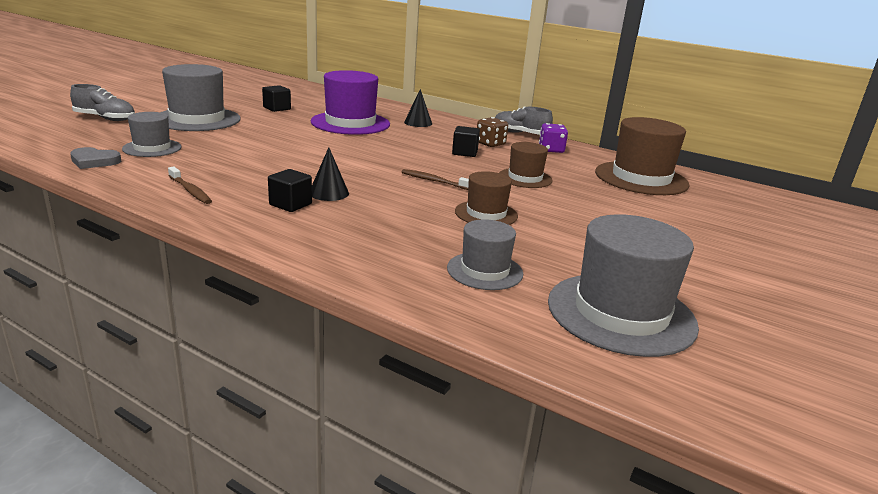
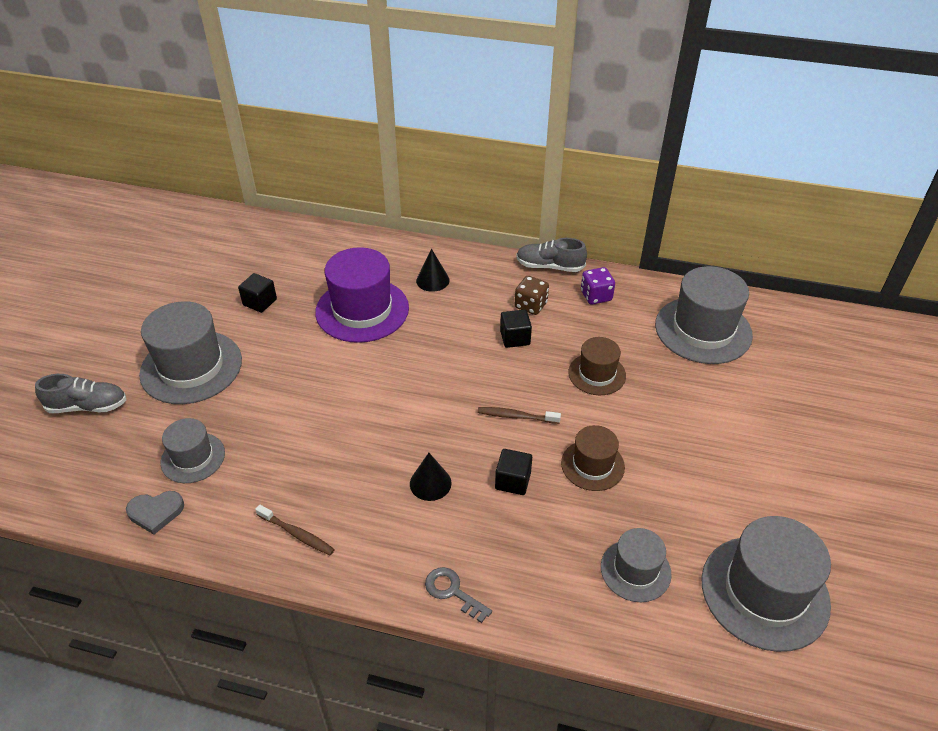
camera: 15 degrees left, 20 degrees up
(290, 204) = (408, 521): black cube -> black cube (513, 481)
(293, 243) = (452, 592): none -> grey key
(641, 178) = (703, 330): brown hat -> grey hat

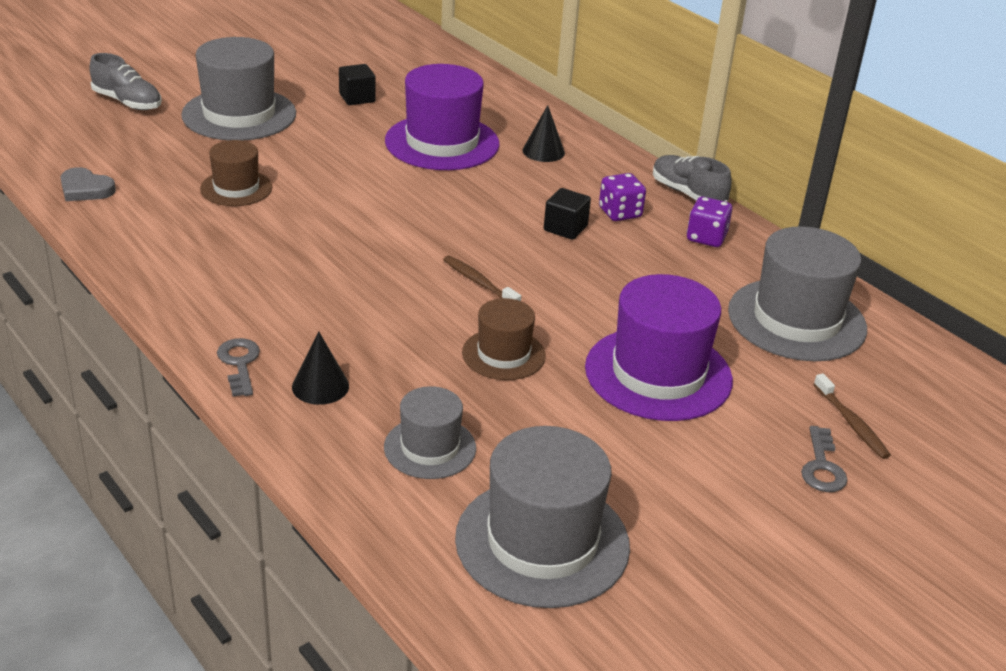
camera: 35 degrees right, 10 degrees down
(193, 458) = (159, 170): grey hat -> none
(297, 534) = (169, 258): brown toothbrush -> brown toothbrush (851, 423)
(430, 483) = (327, 285): black cone -> black cone (320, 386)
(513, 481) = (406, 323): black cube -> none
(530, 305) = (620, 213): brown dice -> purple dice
(597, 374) = (613, 294): brown hat -> brown hat (236, 188)
(683, 420) = (658, 374): none -> purple hat
(822, 429) = (822, 467): none -> grey key

